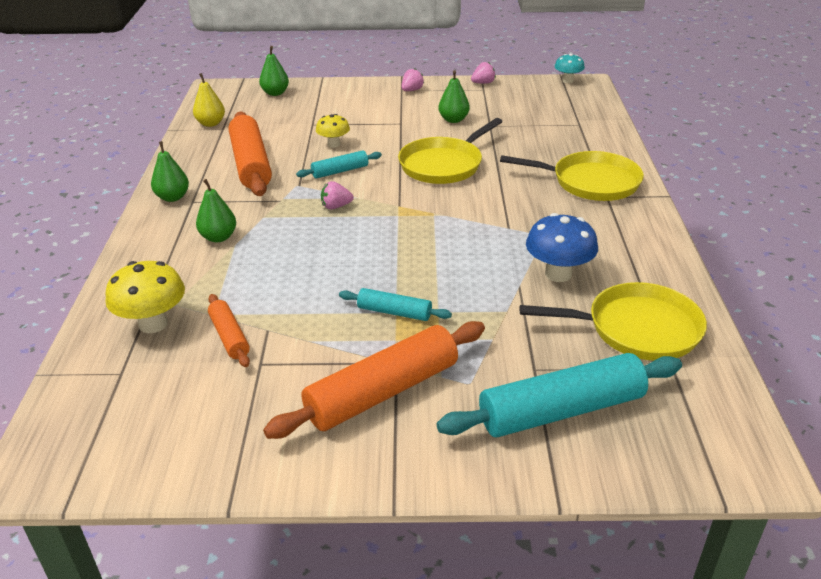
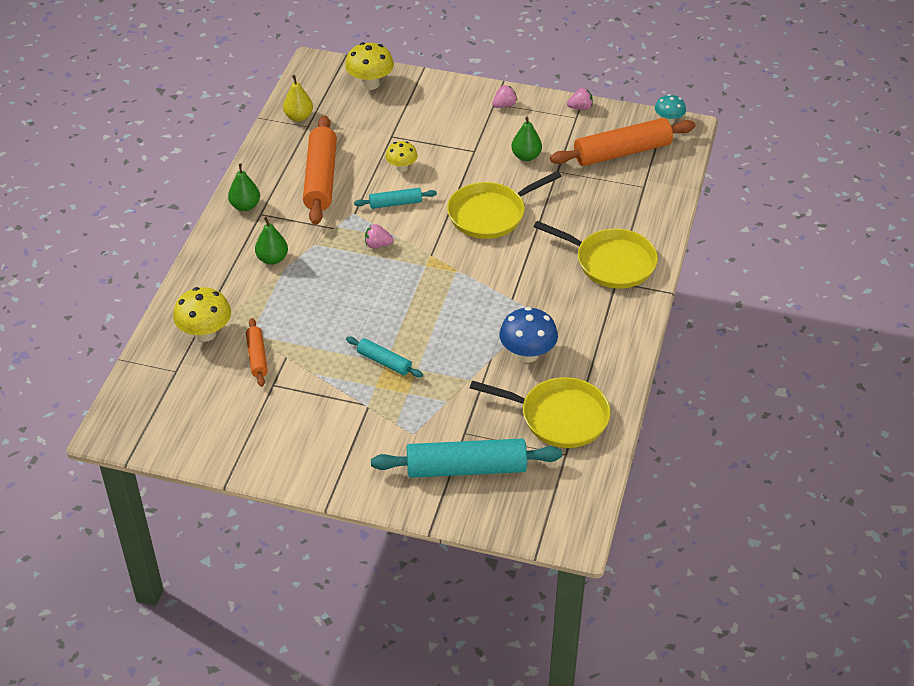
camera: 15 degrees right, 10 degrees up
(275, 93) = (370, 84): green pear -> yellow mushroom
(382, 392) = (349, 426): orange rolling pin -> orange rolling pin (622, 152)

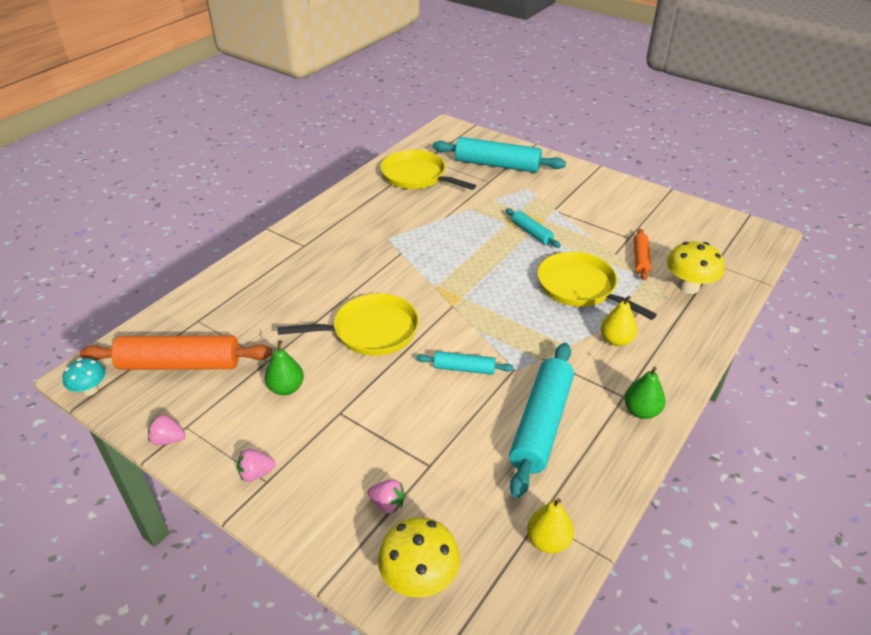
camera: 160 degrees left, 5 degrees down
(272, 259) = (616, 340): green pear -> yellow pear
(320, 179) = (541, 424): orange rolling pin -> turquoise rolling pin
(377, 245) = (501, 328): pink strawberry -> pink strawberry (387, 504)
(402, 168) = (437, 413): yellow mushroom -> none
(527, 354) = (414, 214): blue mushroom -> none
(611, 262) = (293, 260): yellow pan -> yellow pan (579, 287)

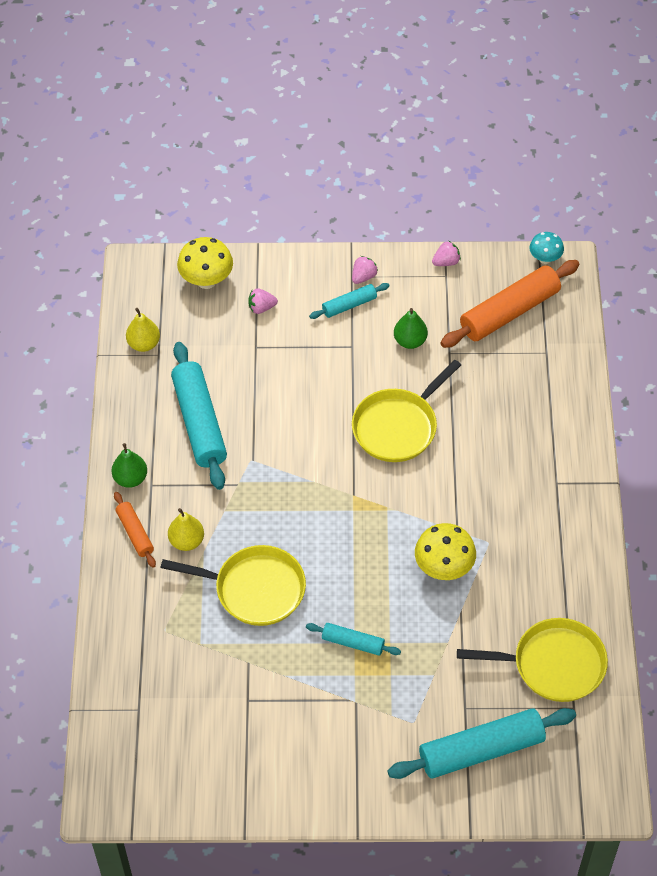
camera: 145 degrees right, 15 degrees up
(464, 368) = (292, 436): turquoise rolling pin -> turquoise rolling pin (349, 305)
(640, 259) = (218, 670): orange rolling pin -> orange rolling pin (135, 533)
(688, 287) = (151, 654): yellow mushroom -> yellow mushroom (444, 568)

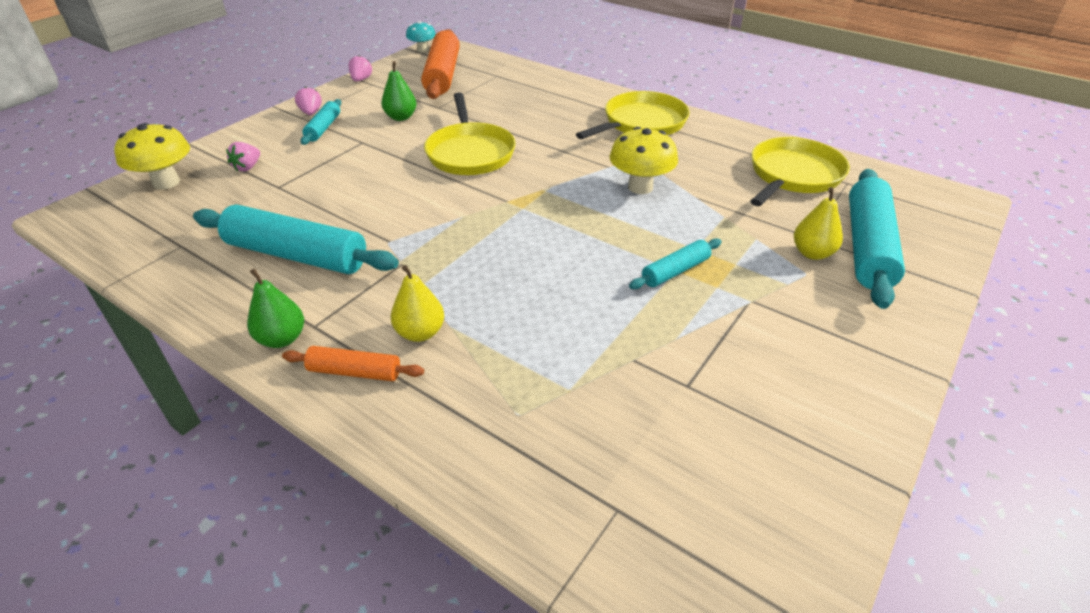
camera: 55 degrees left, 15 degrees down
(144, 344) = (153, 249): yellow pear -> yellow pear (812, 253)
(255, 589) = (541, 309): yellow pan -> yellow pan (641, 123)

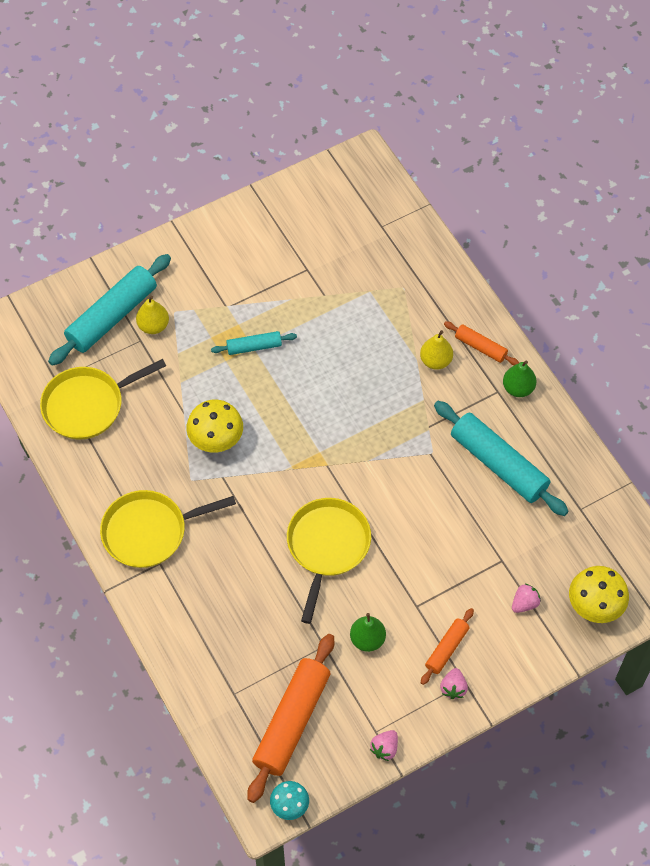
camera: 155 degrees left, 20 degrees up
(323, 128) = (446, 649): turquoise rolling pin -> orange rolling pin

